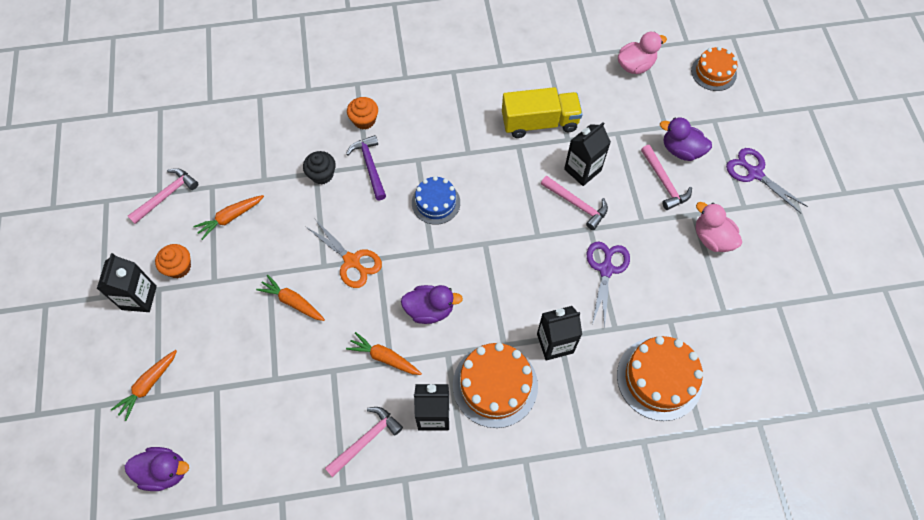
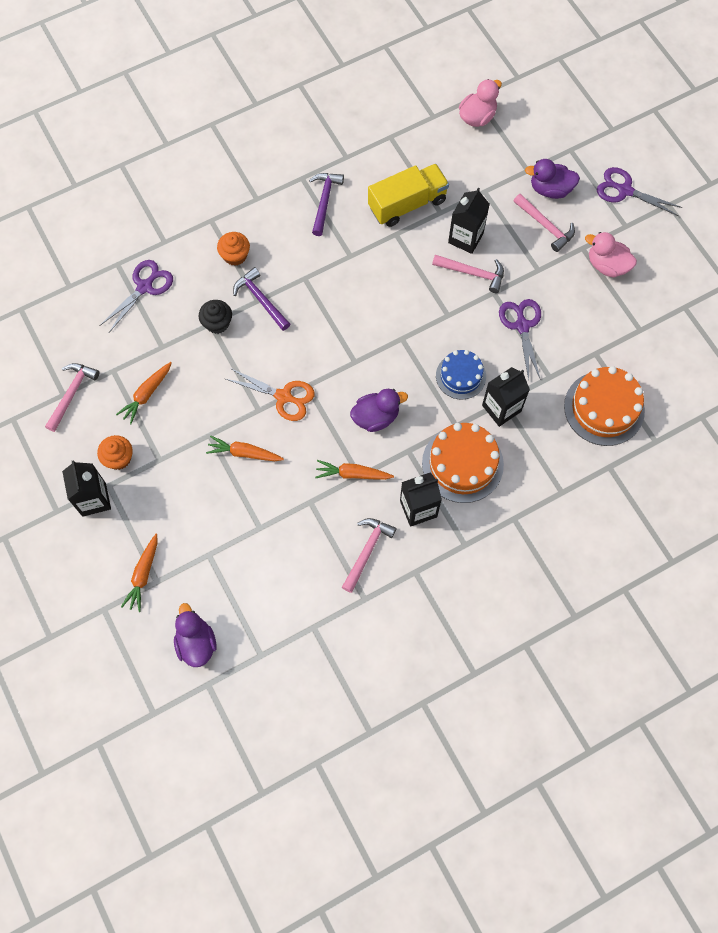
camera: 20 degrees left, 5 degrees up
(165, 471) = (196, 643): purple duck -> purple duck turned 90 degrees counterclockwise
(273, 123) = (144, 287): none -> purple scissors
(436, 202) = (339, 314): blue cake -> blue cake (460, 376)
(464, 97) = (324, 201): none -> purple hammer
(713, 72) = (554, 101): orange cake -> none

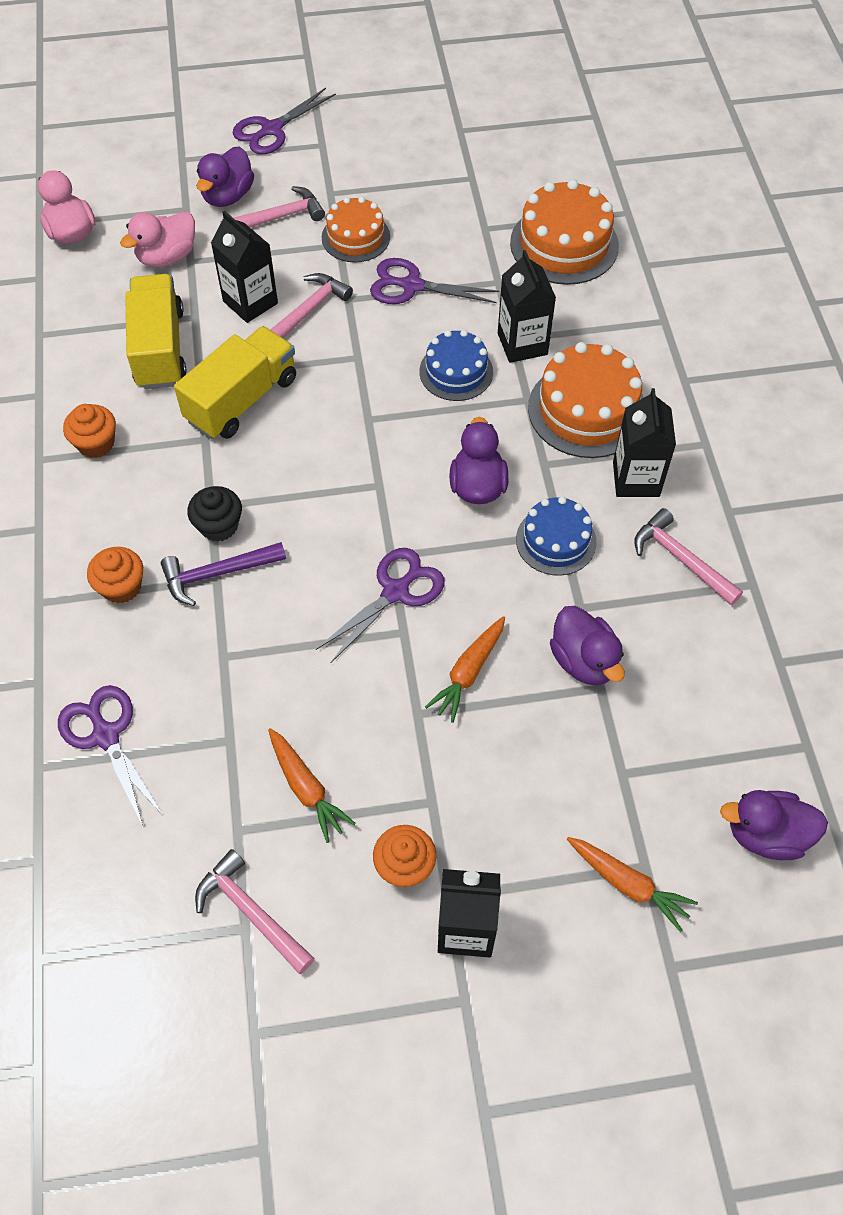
camera: 70 degrees left, 10 degrees down
(217, 323) = (227, 646): black cupcake -> black cupcake (219, 526)
(274, 514) = (584, 661): none -> purple duck
(283, 396) = (395, 592): orange scissors -> purple scissors
(324, 201) = (96, 443): purple hammer -> orange cupcake
(353, 474) = (556, 541): orange carrot -> blue cake
(387, 263) = (242, 400): none -> yellow truck
(549, 277) = (355, 237): none -> orange cake
(607, 265) = (367, 179): pink duck -> pink duck (167, 257)

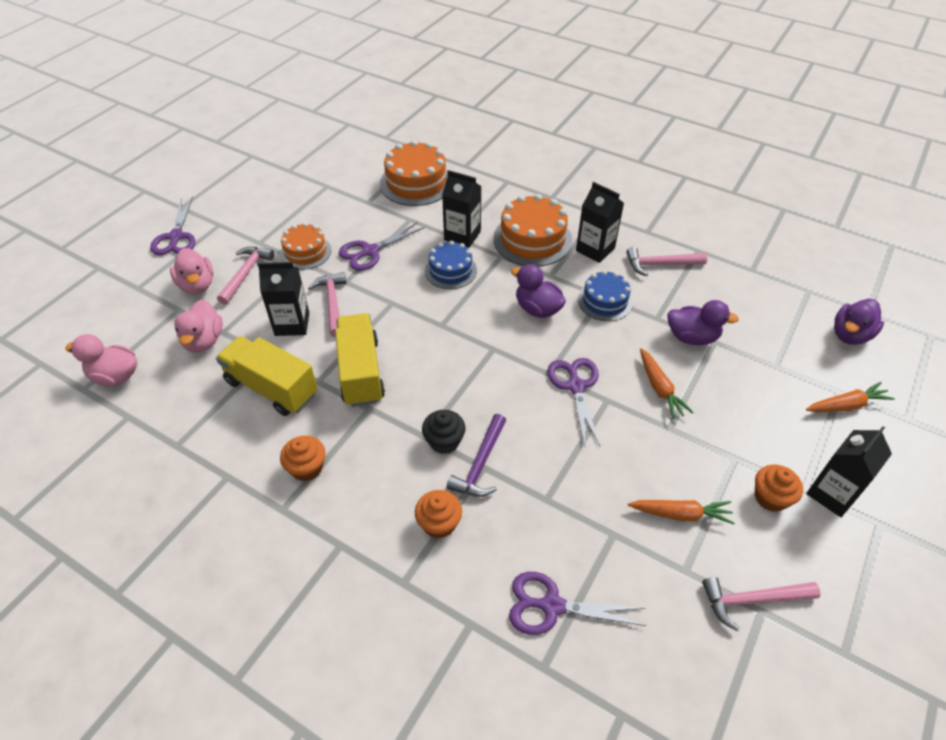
camera: 50 degrees left, 10 degrees down
(228, 196) = (197, 285): purple duck -> pink duck

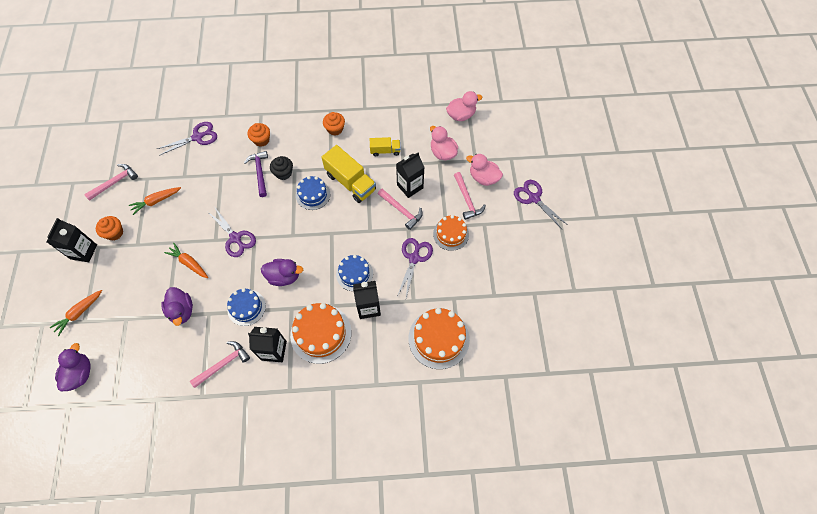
camera: 145 degrees right, 15 degrees up
(271, 388) = (385, 151): yellow truck -> yellow truck, size x0.56
(426, 385) = (313, 195): none -> blue cake
(692, 337) = (182, 311): purple duck -> purple duck turned 90 degrees counterclockwise

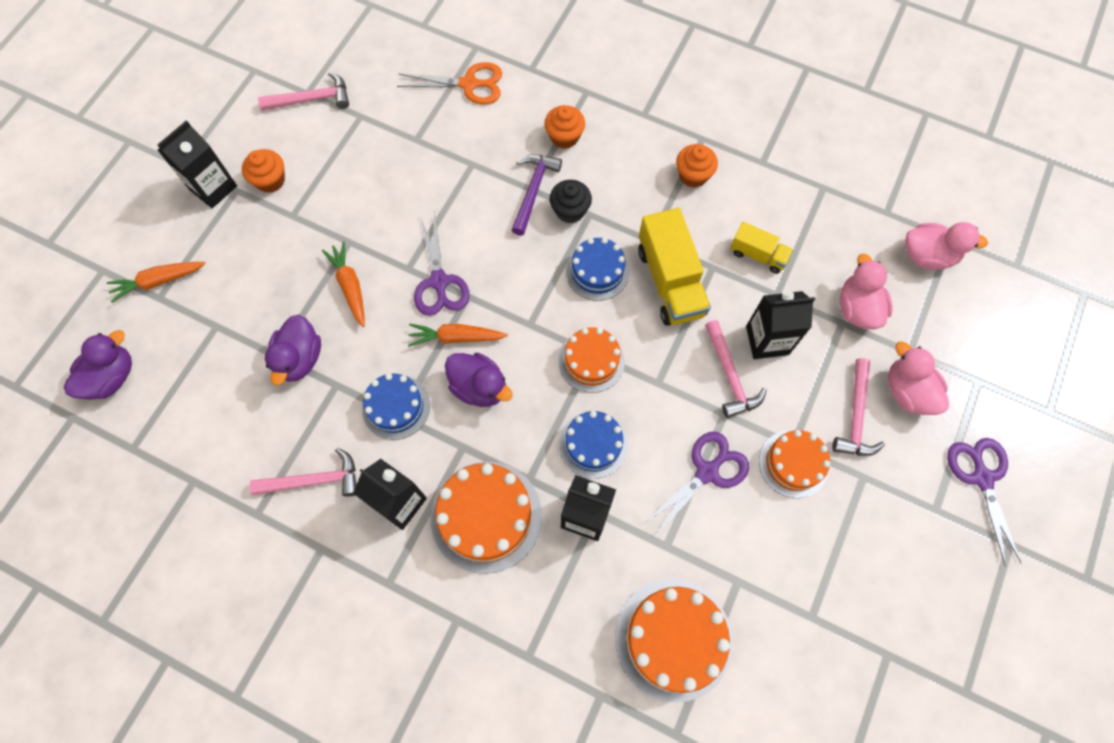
camera: 30 degrees right, 5 degrees up
(156, 201) = (355, 160): orange carrot -> orange carrot (456, 337)
(197, 137) = (469, 84): purple scissors -> orange scissors
(332, 237) = (591, 361): none -> orange cake

